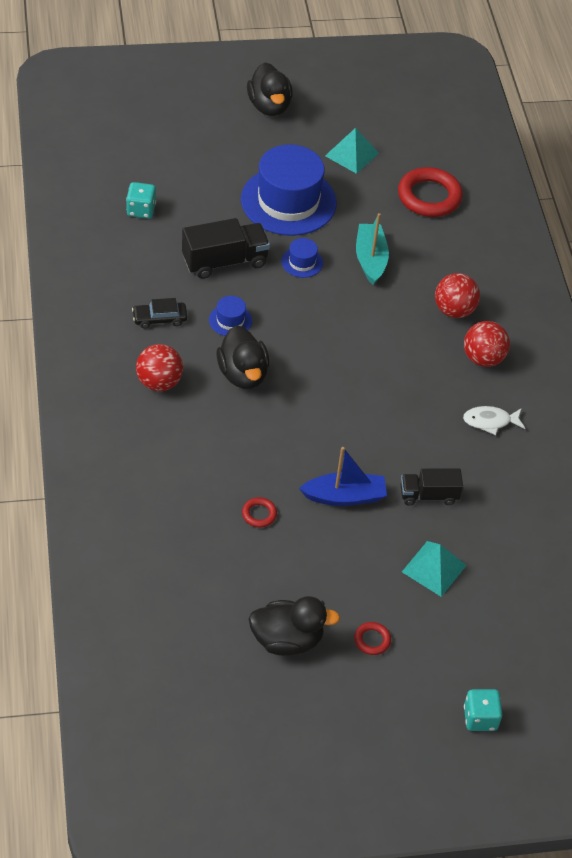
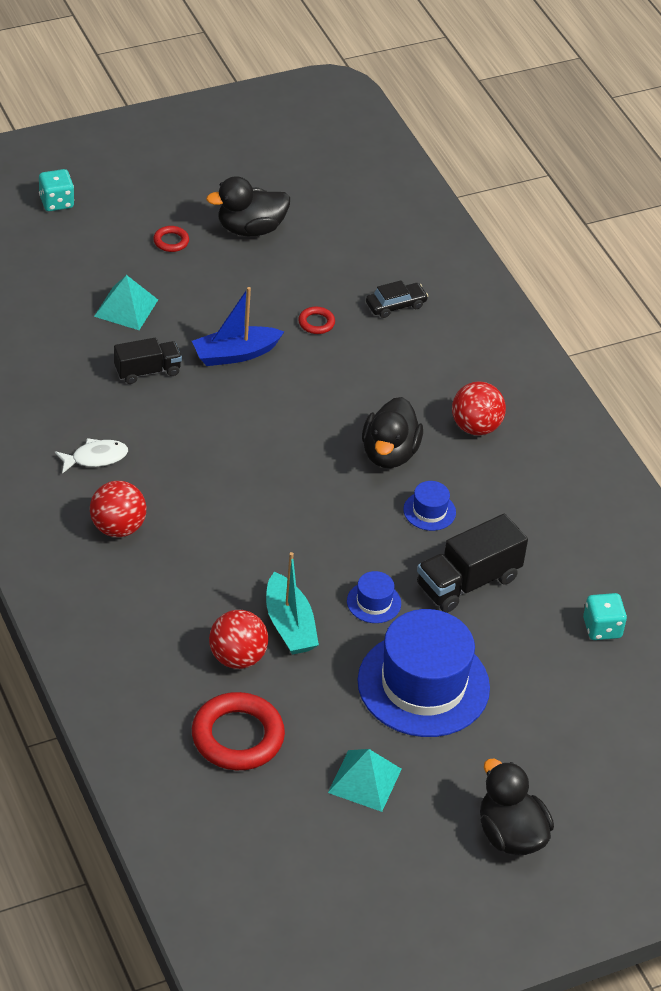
camera: 165 degrees right, 5 degrees down
(159, 319) = (510, 496): black car -> black car (396, 305)
(243, 374) = (389, 453): black duck -> black duck turned 135 degrees counterclockwise
(454, 310) = (166, 580): red ball -> red ball (237, 658)

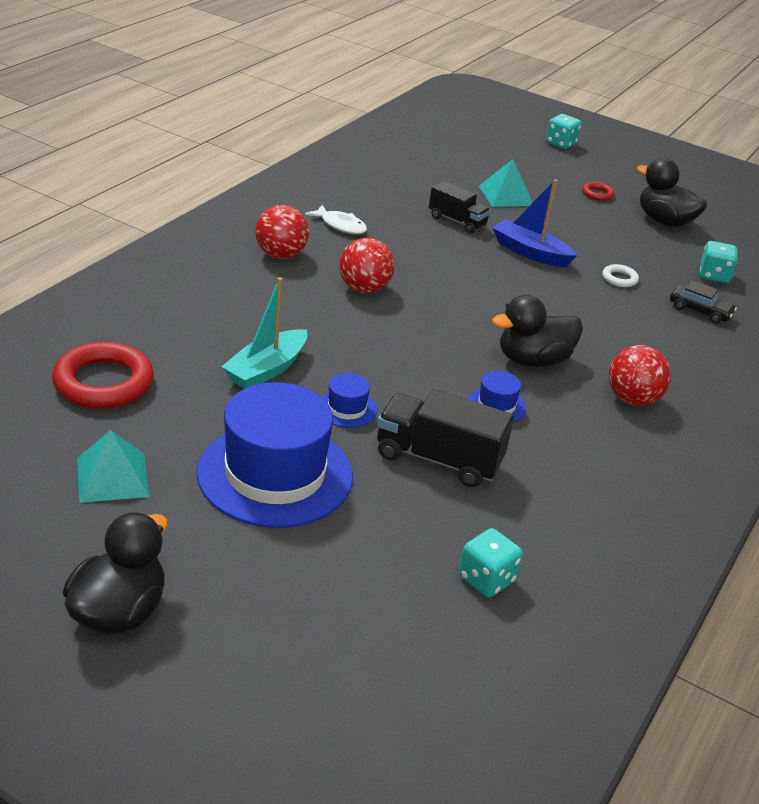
camera: 55 degrees right, 10 degrees down
(237, 658) = (199, 354): red ball -> red ball (364, 289)
(316, 323) = (619, 279): red ring -> white ring
(354, 259) = (714, 275): none -> turquoise dice

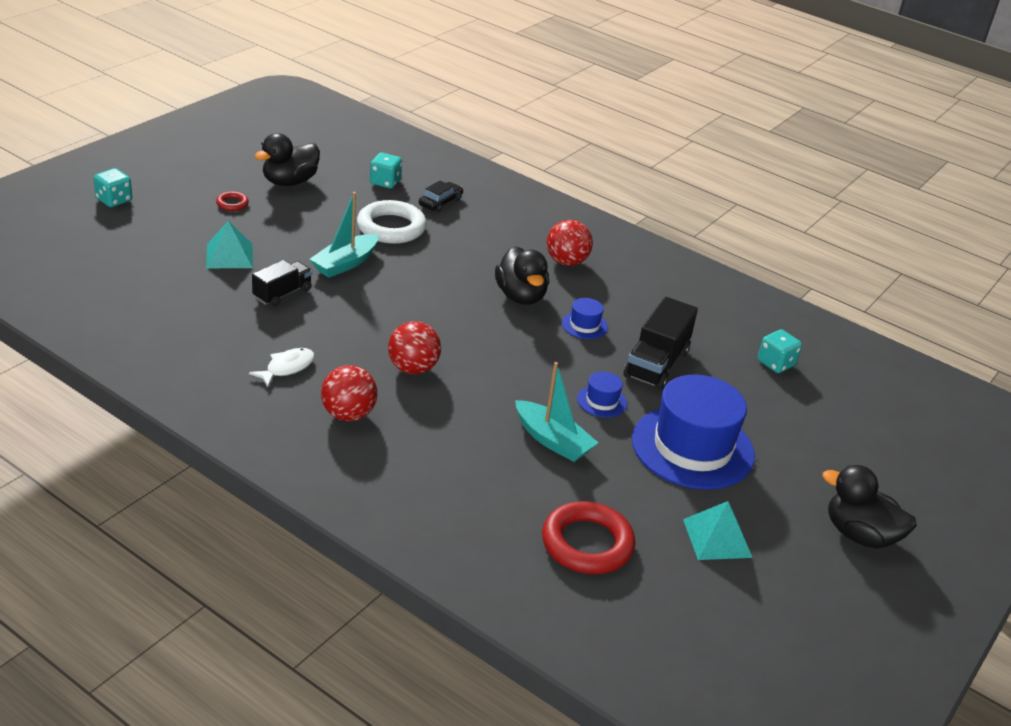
camera: 85 degrees left, 0 degrees up
(530, 252) = (345, 263): blue boat -> turquoise boat
(619, 279) = (391, 228): white ring -> white ring, size x2.16

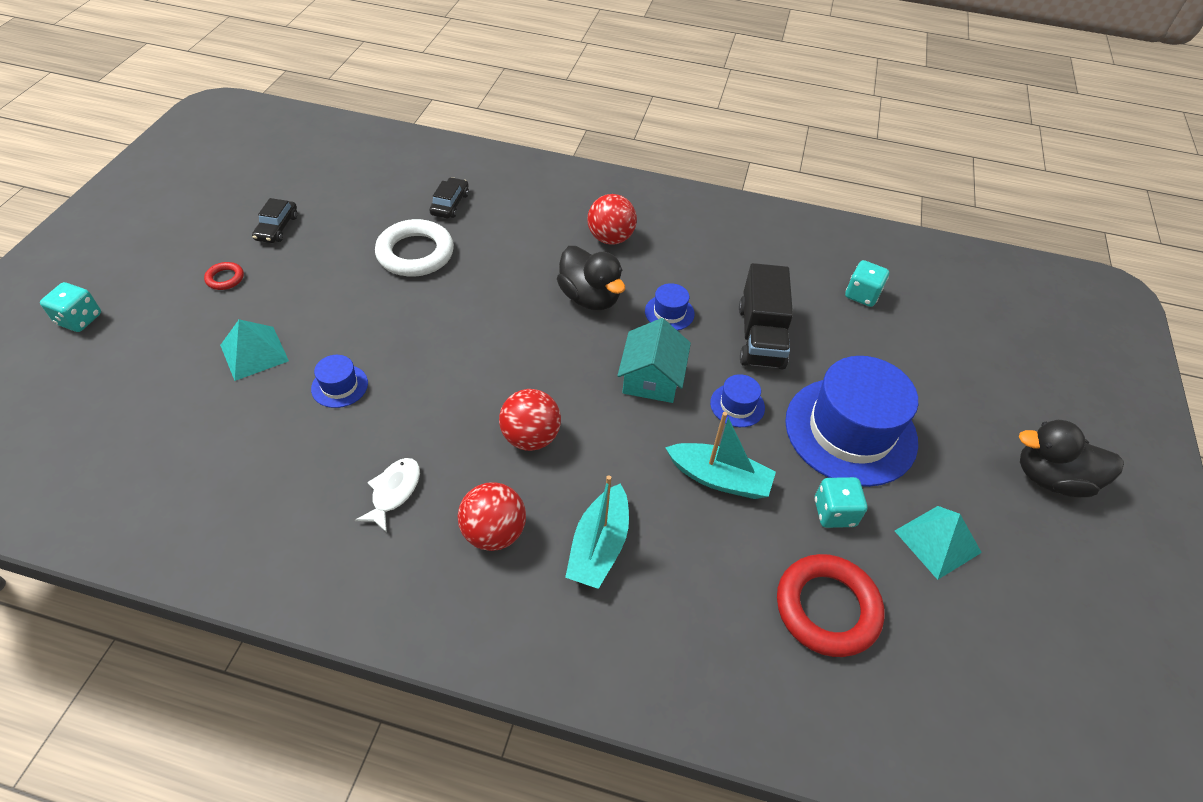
camera: 20 degrees left, 15 degrees up
(282, 294) = (339, 386): black truck -> blue hat
(289, 182) = (277, 228): black duck -> black car
(345, 263) = (389, 318): turquoise boat -> turquoise boat (599, 546)
(385, 182) = (380, 196): turquoise dice -> turquoise dice (834, 512)
(539, 362) = (652, 378): none -> turquoise house

